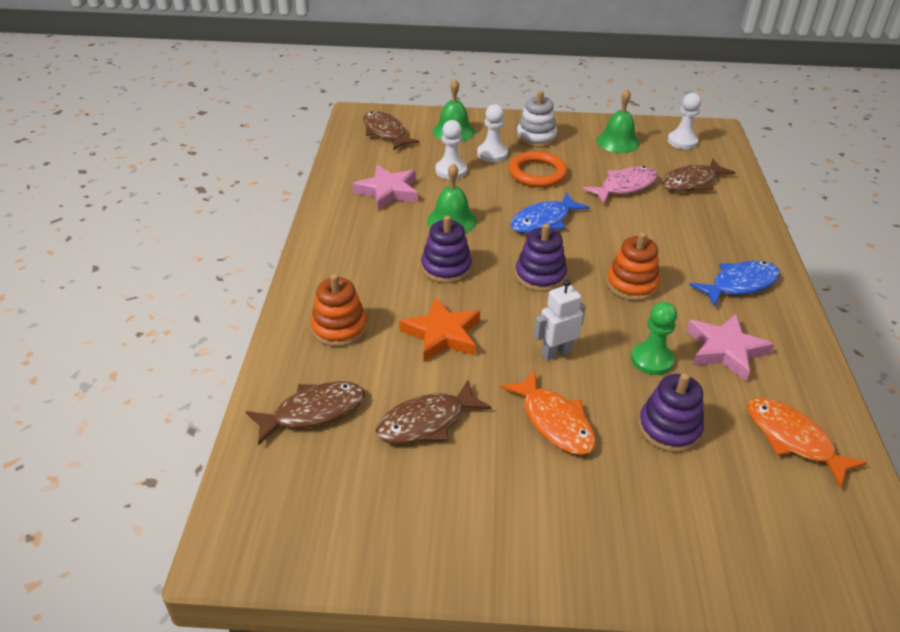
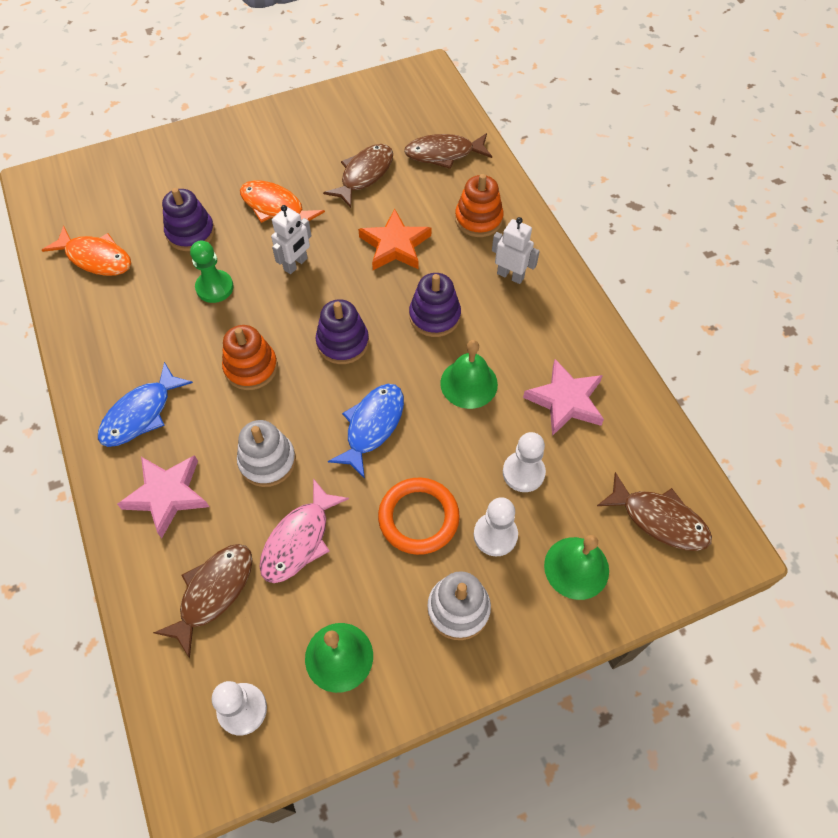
camera: 155 degrees right, 20 degrees up
(314, 412) = (443, 154): brown fish -> brown fish turned 45 degrees clockwise
(354, 274) = (510, 275): none -> white robot
(635, 227) = (267, 461): none -> white stacking toy
(725, 350) = (152, 322): pink star -> pink star (167, 495)

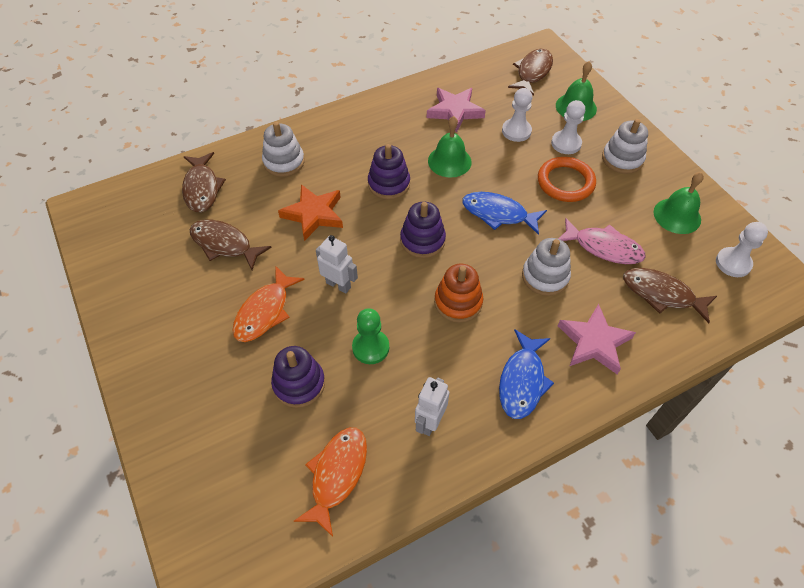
camera: 95 degrees left, 5 degrees down
(141, 414) = (522, 381): blue fish -> blue fish turned 75 degrees clockwise
(478, 219) = (284, 162): orange stacking toy -> white stacking toy
(510, 275) = (344, 141): white robot -> white robot (430, 422)

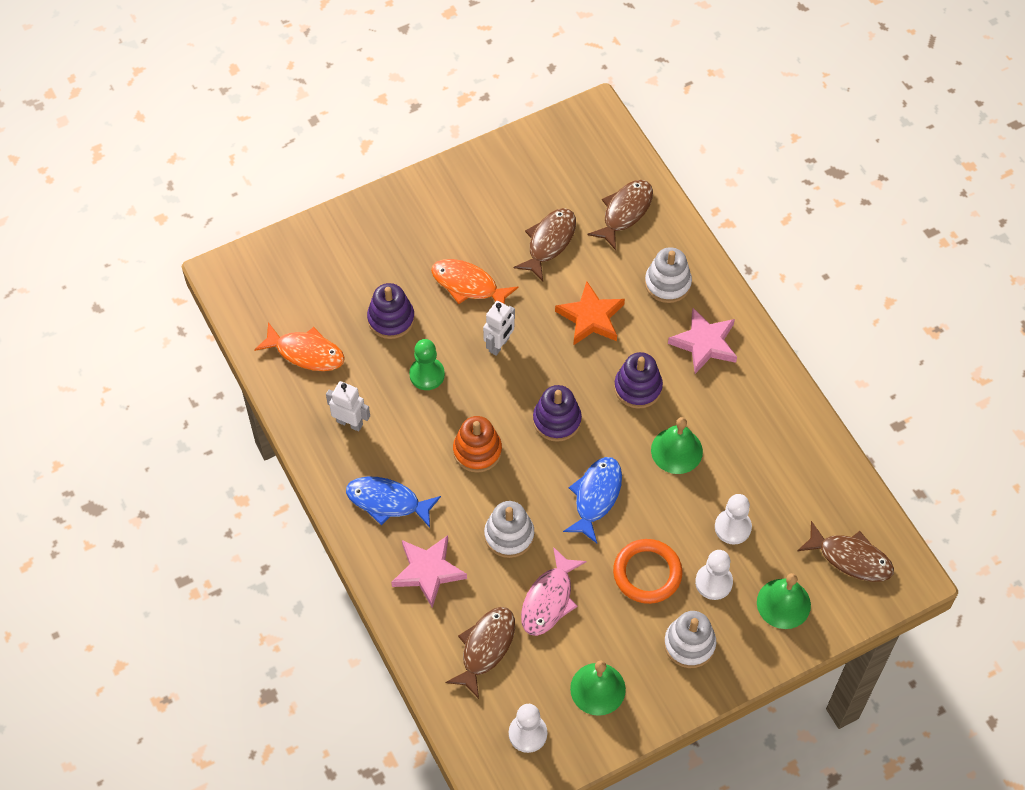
camera: 90 degrees right, 5 degrees up
(202, 188) = (625, 212): brown fish -> brown fish turned 135 degrees clockwise
(455, 111) = (764, 460): pink star -> pink star (704, 343)

